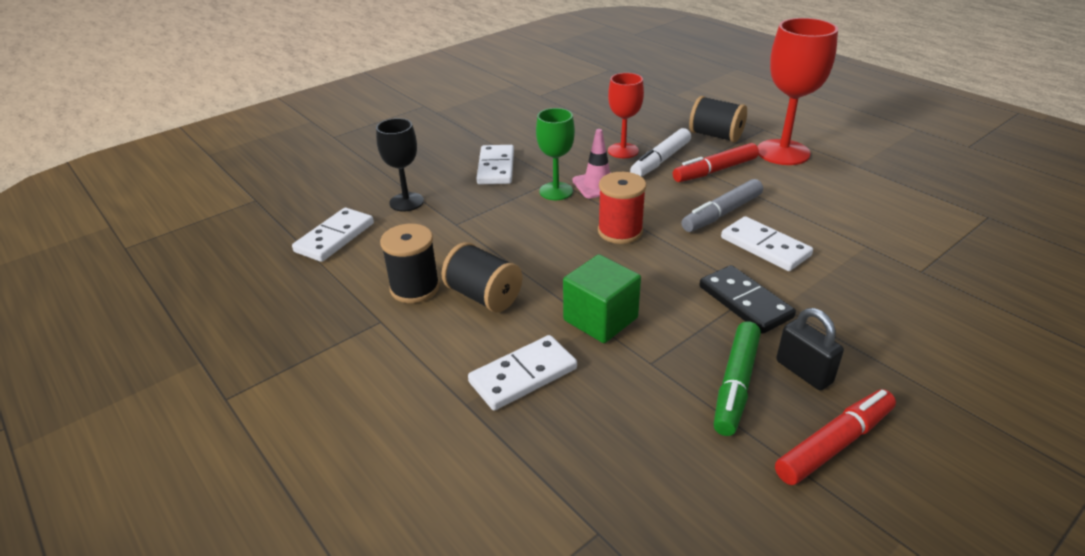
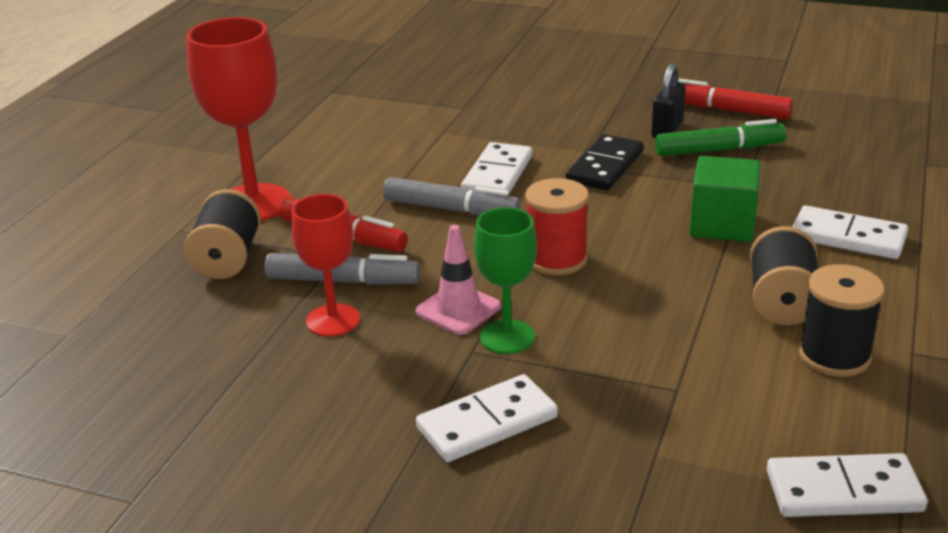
camera: 120 degrees left, 5 degrees down
(406, 202) = (678, 469): black goblet -> none
(660, 160) = (343, 281): white marker -> grey marker

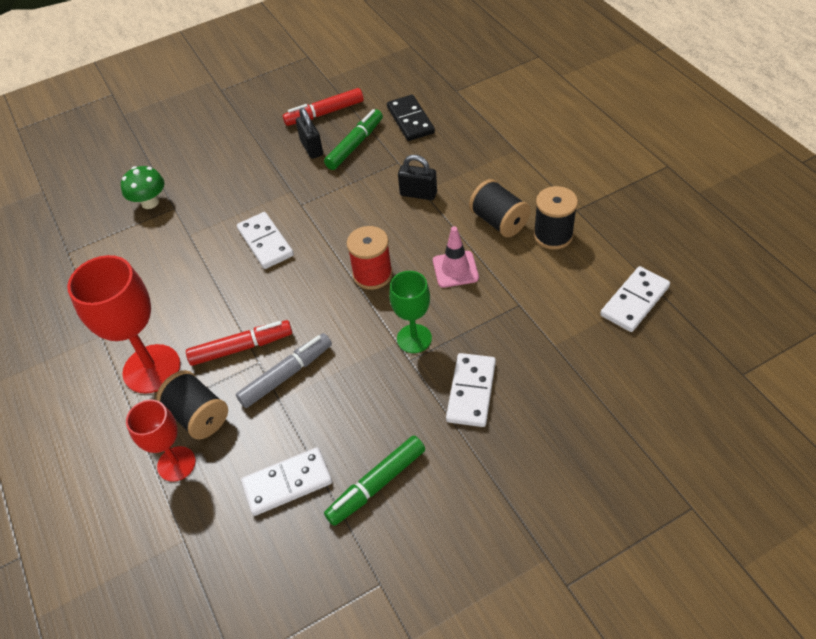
camera: 45 degrees left, 20 degrees up
(267, 422) = (376, 484): none -> green marker
(333, 320) = (318, 402): red goblet -> red goblet (176, 464)
(450, 93) = (150, 202): none -> green mushroom
(451, 209) = (274, 284): grey marker -> none
(458, 309) = (369, 342): pink traffic cone -> pink traffic cone (455, 269)
(604, 166) = (314, 196): black domino -> black domino (410, 120)
(722, 225) = (418, 194): green cube -> black padlock
(848, 237) = (479, 162): white domino -> white domino (287, 483)

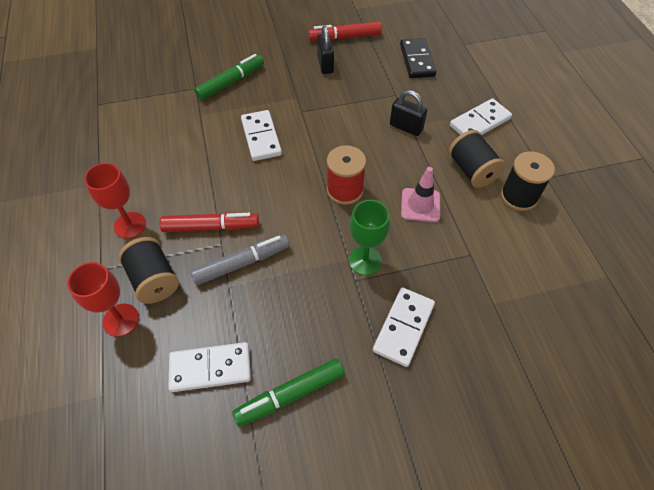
camera: 10 degrees right, 5 degrees up
(150, 202) = (177, 78): green mushroom -> none
(152, 369) = (130, 225): red goblet -> red goblet, size x0.61
(355, 145) = (363, 71): green marker -> green marker (231, 82)
(634, 301) = (582, 281): white domino -> white domino (480, 122)

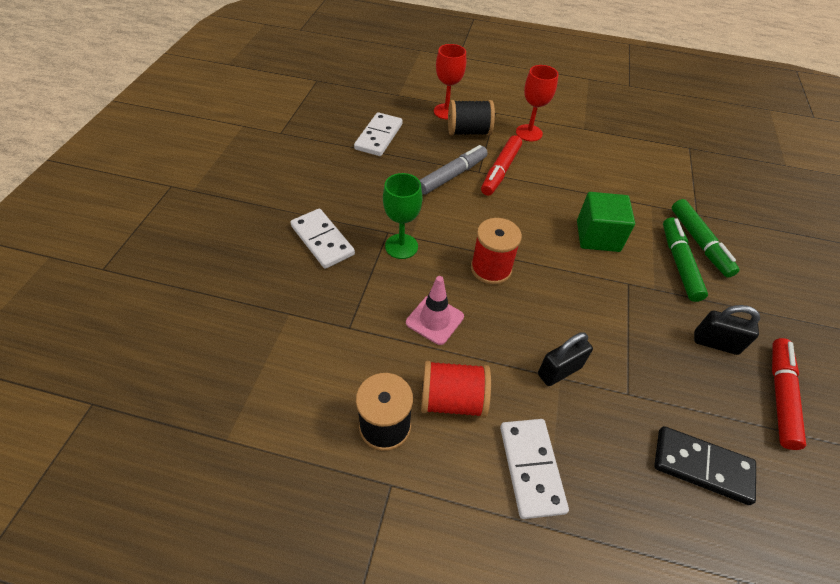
camera: 115 degrees right, 5 degrees down
(242, 263) = (452, 175): grey marker -> grey marker turned 135 degrees counterclockwise
(261, 137) = (598, 236): white domino -> green cube
(290, 395) = (328, 163): green marker -> green marker (679, 263)
(472, 171) = (452, 400): black spool -> red spool

